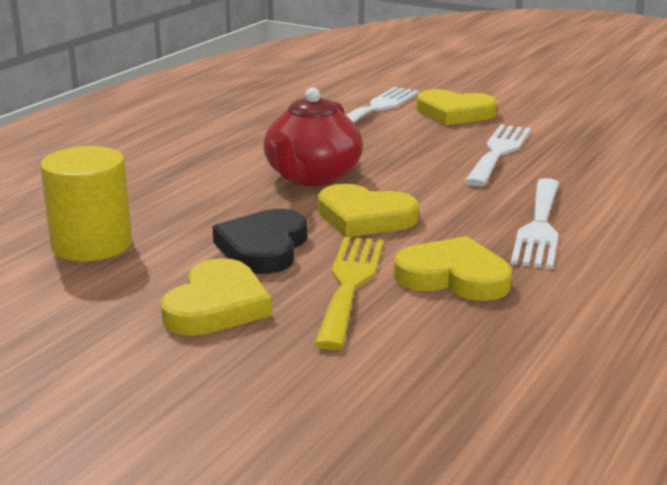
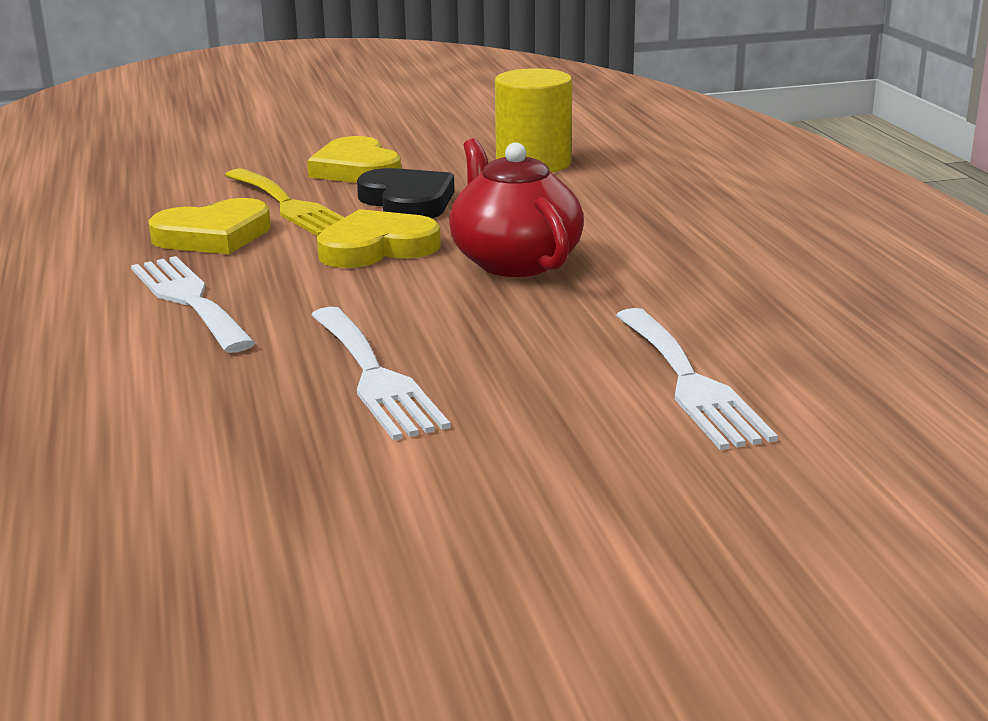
camera: 135 degrees right, 0 degrees up
(454, 113) = (569, 427): yellow heart -> none

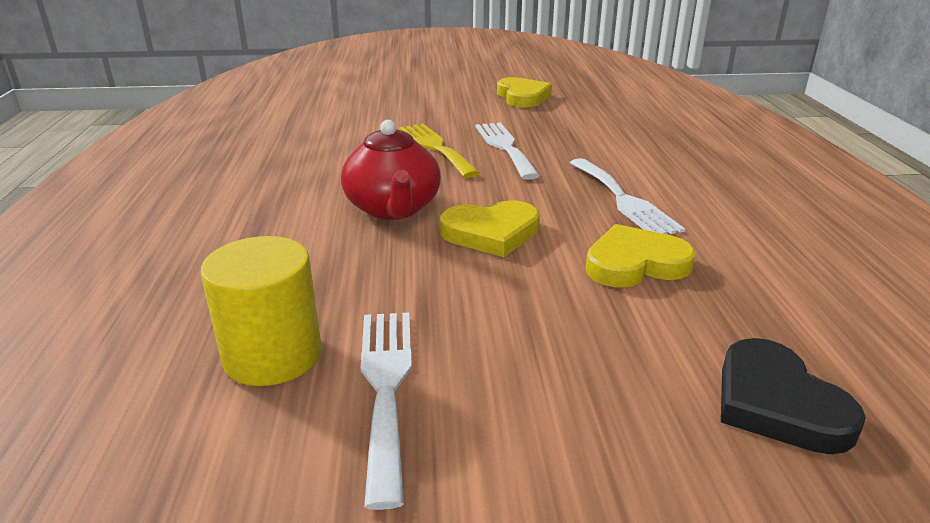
camera: 170 degrees left, 5 degrees up
(289, 206) = (574, 302): yellow fork -> yellow fork (435, 147)
(356, 169) = (498, 373): yellow heart -> yellow heart (522, 97)
(407, 202) = (451, 293): black heart -> black heart (777, 403)
(690, 383) = (359, 133): white fork -> white fork (386, 386)

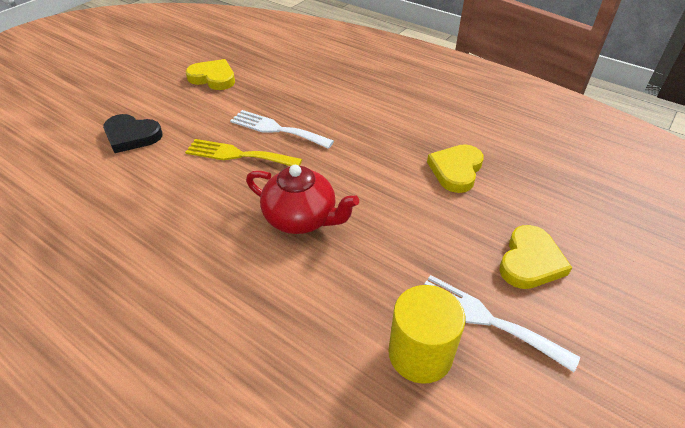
camera: 50 degrees left, 15 degrees up
(491, 233) = (375, 197): yellow heart -> yellow heart (530, 261)
(623, 200) = (392, 132): white fork -> none
(777, 403) = (586, 204): black heart -> black heart (131, 136)

